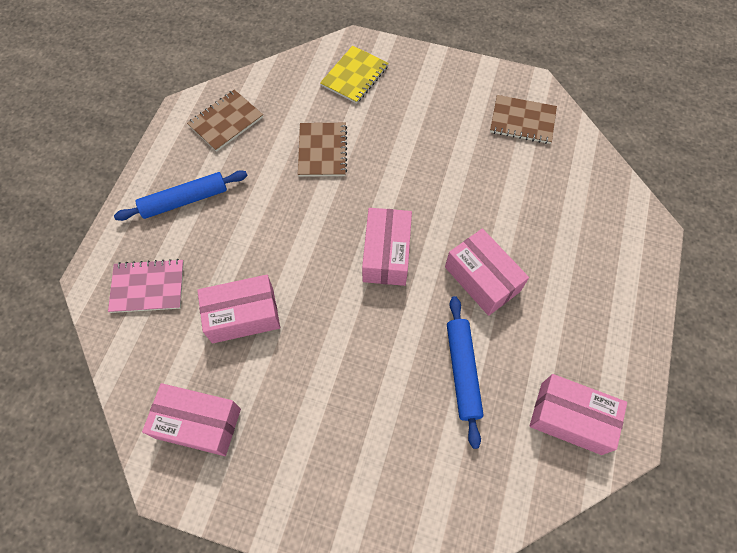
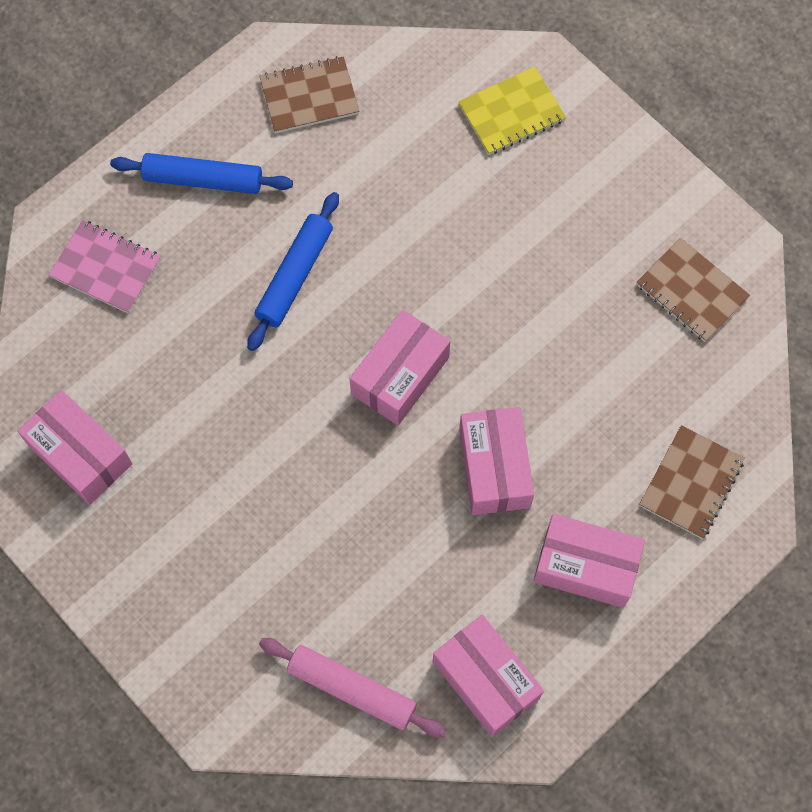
camera: 30 degrees right, 5 degrees up
(243, 315) = (192, 359): pink box -> pink box (585, 566)
(322, 151) = (405, 199): brown notebook -> brown notebook (691, 483)
(463, 371) = (399, 561): blue rolling pin -> blue rolling pin (295, 276)
(490, 478) = (352, 689): none -> pink rolling pin

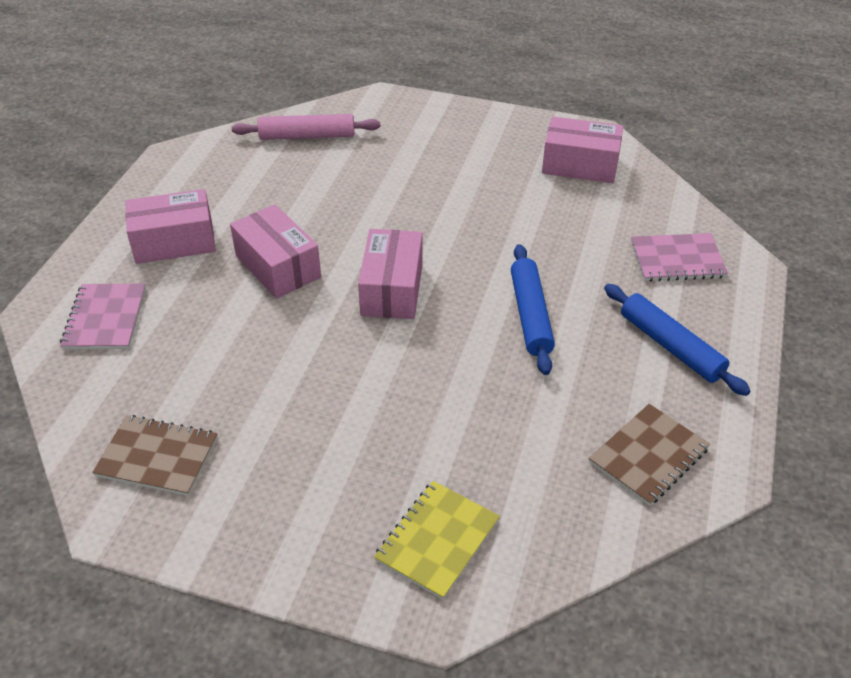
camera: 150 degrees right, 25 degrees down
(203, 179) = (670, 346): blue rolling pin -> blue rolling pin turned 75 degrees clockwise
(485, 680) = (219, 168): pink box -> none
(691, 483) = (105, 318): brown notebook -> pink notebook

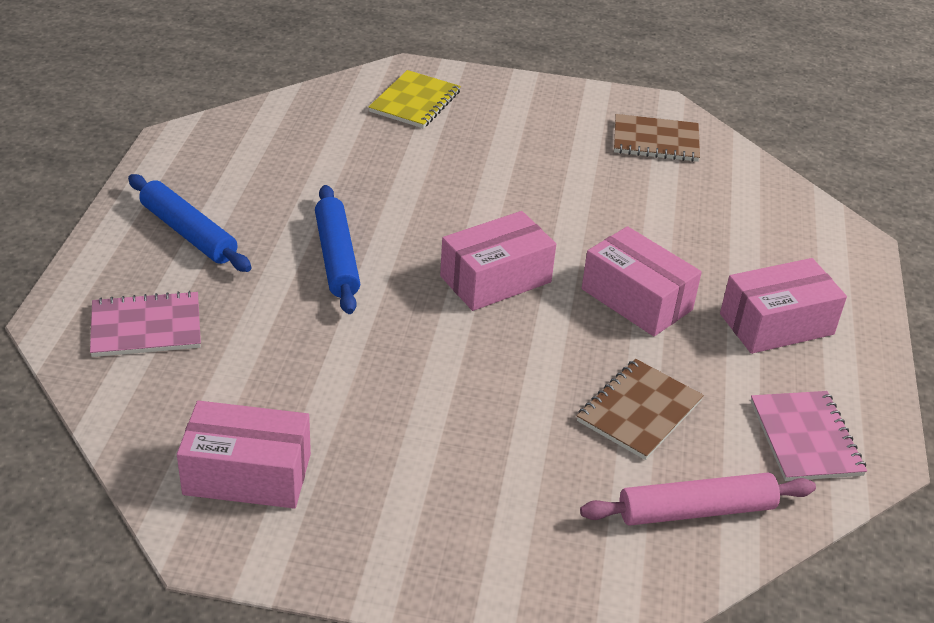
camera: 170 degrees right, 5 degrees down
(105, 318) = (786, 239): pink notebook -> pink notebook (805, 438)
(392, 289) = (495, 279): pink box -> pink box turned 60 degrees clockwise
(648, 456) = (238, 150): brown notebook -> brown notebook (639, 411)

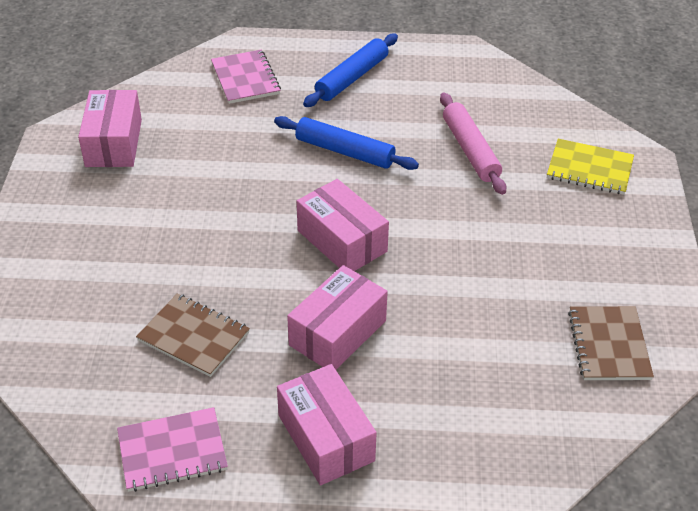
camera: 85 degrees right, 5 degrees up
(337, 257) = (344, 151): blue rolling pin -> blue rolling pin turned 45 degrees clockwise
(696, 510) = (86, 372): pink rolling pin -> pink rolling pin (470, 150)

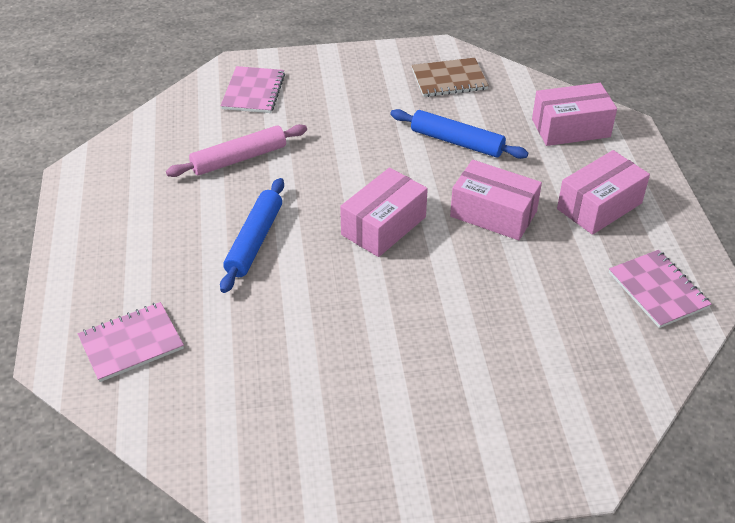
camera: 100 degrees left, 0 degrees up
(114, 143) = (271, 443): pink box -> pink box (570, 128)
(194, 336) = (535, 303): brown notebook -> none
(352, 78) = (126, 252): blue rolling pin -> blue rolling pin (457, 142)
(589, 169) = (253, 91): yellow notebook -> pink notebook

